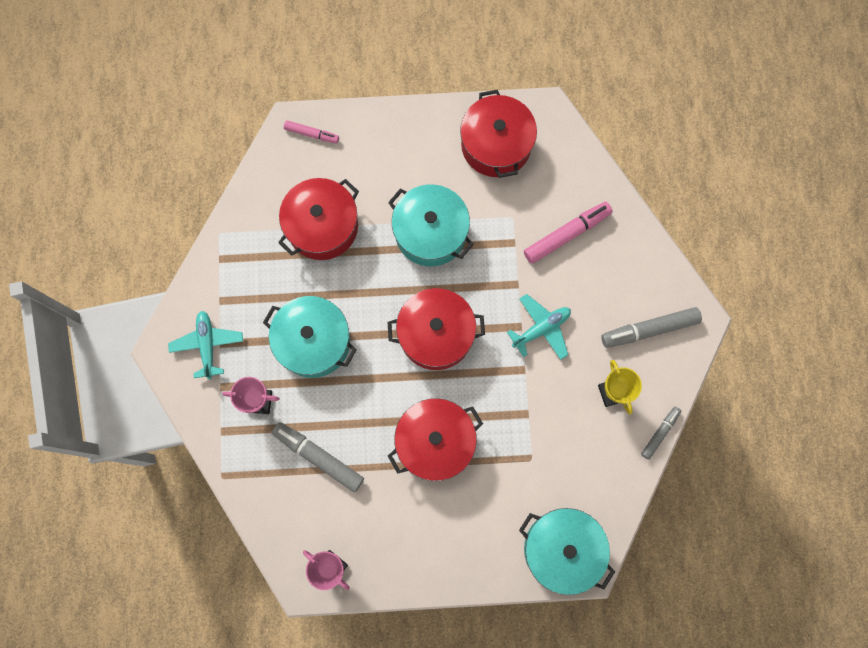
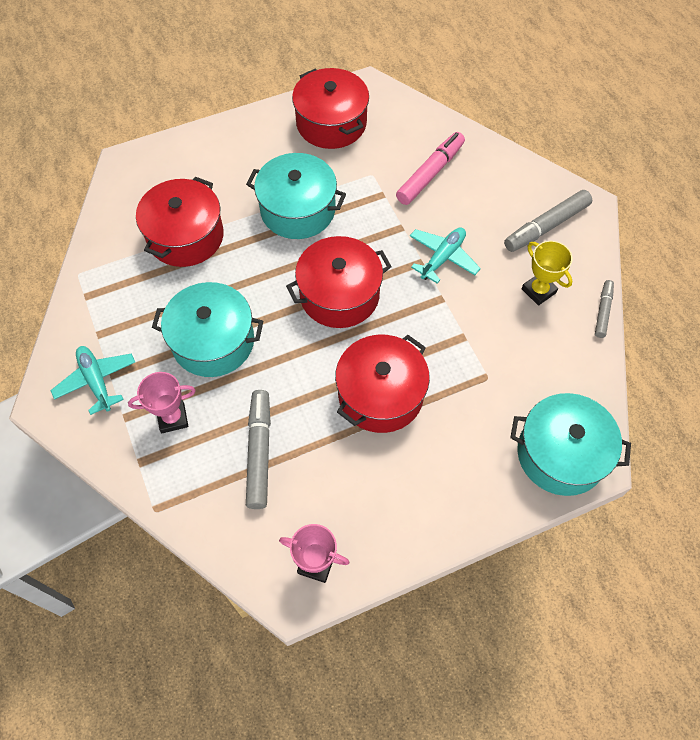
camera: 20 degrees left, 15 degrees down
(312, 134) = (147, 163): pink marker -> none
(318, 457) = (259, 452): grey marker -> grey marker turned 75 degrees clockwise

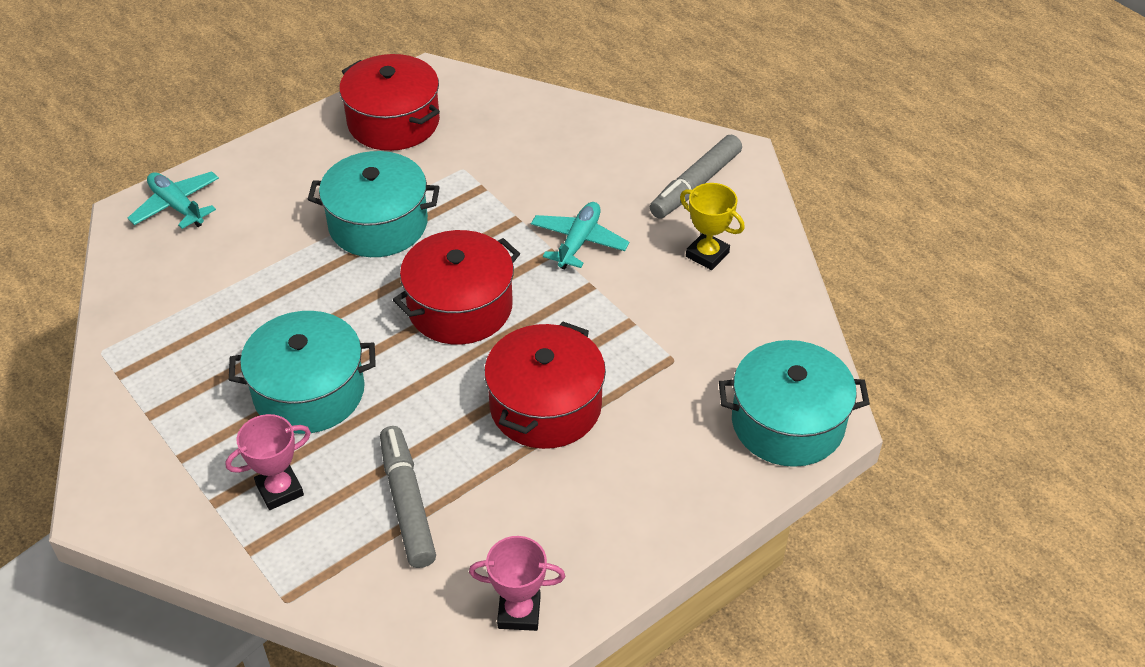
camera: 15 degrees left, 15 degrees down
(96, 381) = (162, 469): turquoise plane -> turquoise plane (177, 206)
(185, 236) = (237, 281): red pot -> none
(430, 173) = (536, 154): pink marker -> none
(603, 311) = (790, 261): grey marker -> none

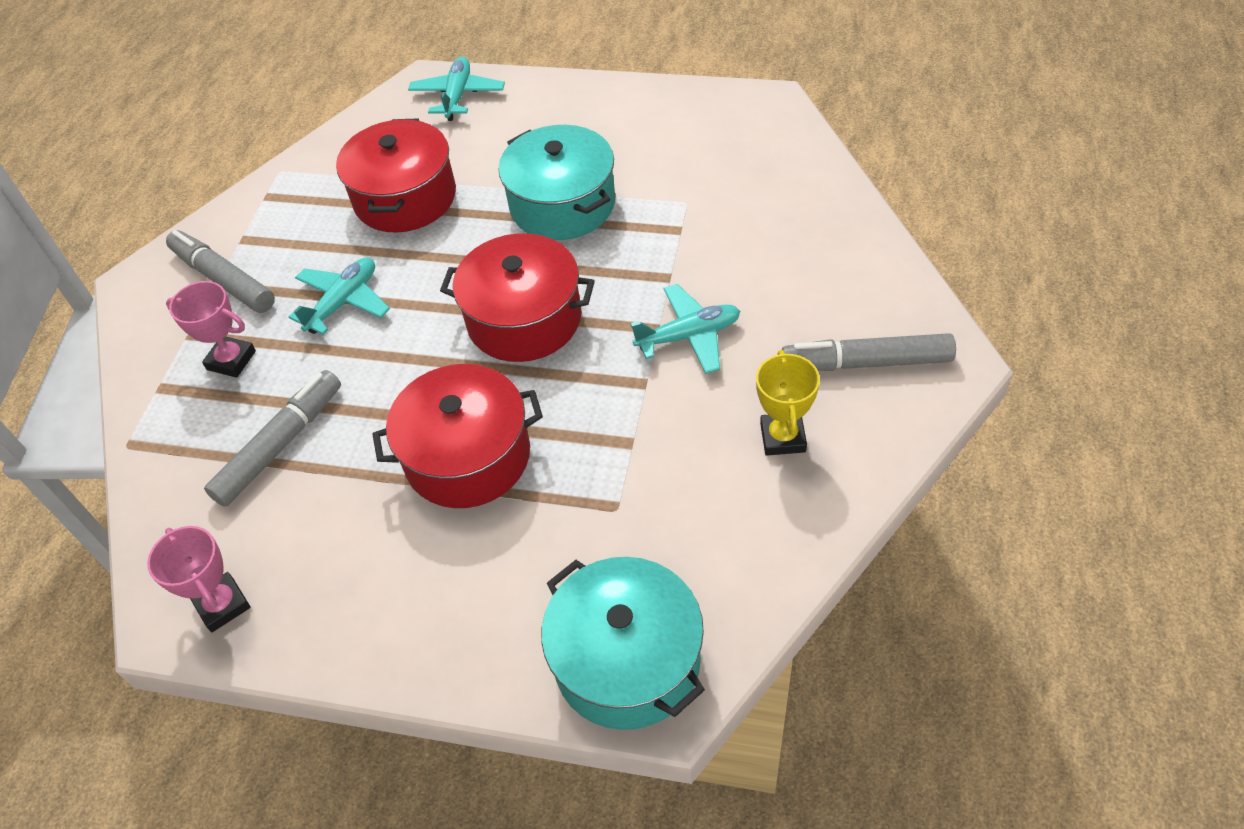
camera: 55 degrees right, 5 degrees up
(180, 450) = (223, 279): none -> grey marker
(309, 391) = (343, 302): turquoise pot -> turquoise plane
(393, 122) = (688, 126): red pot -> red pot (405, 198)

